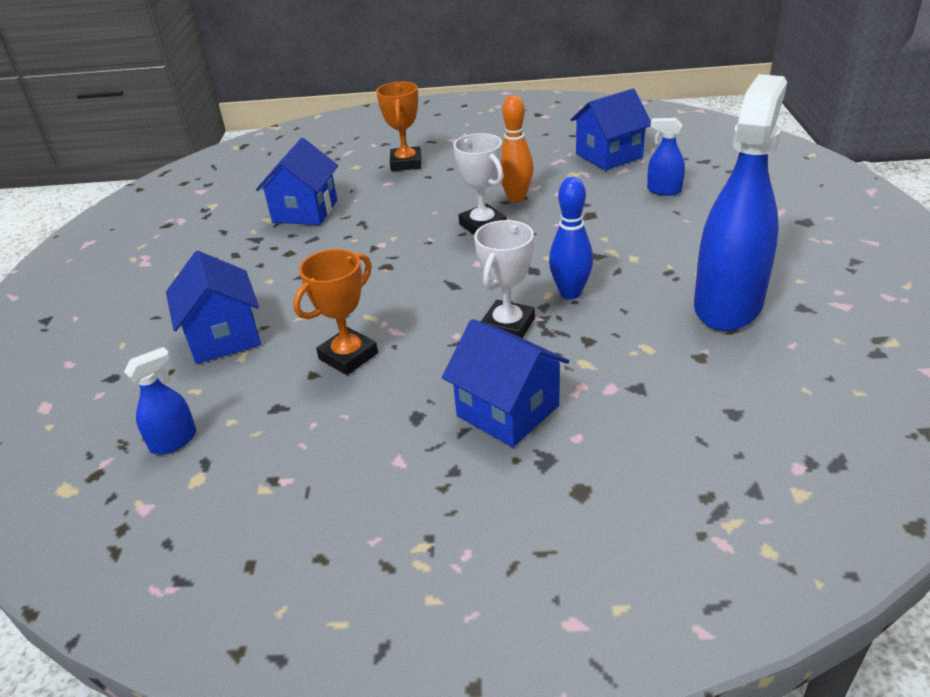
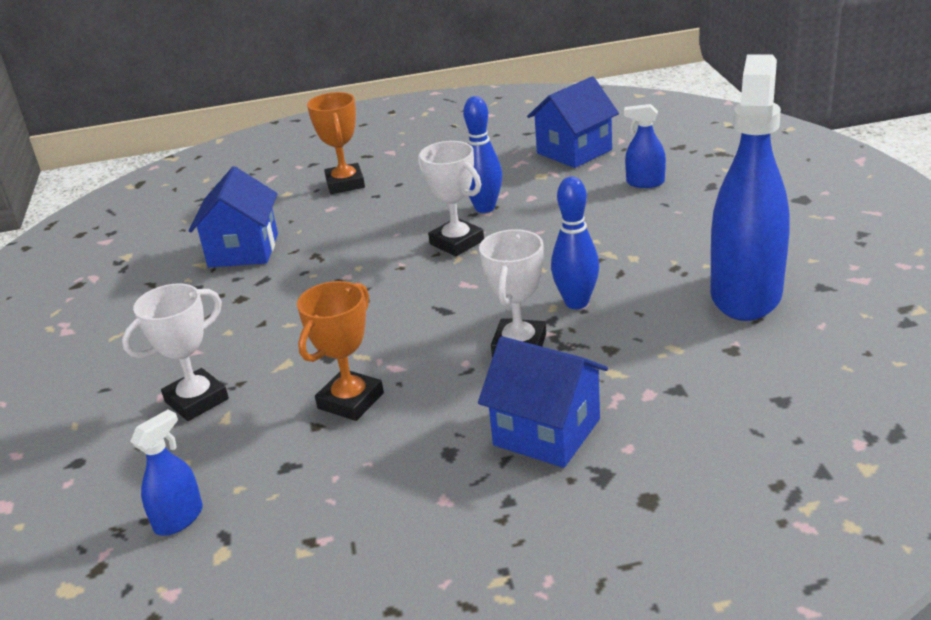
camera: 10 degrees left, 5 degrees down
(224, 337) = (196, 400): blue house -> white trophy
(516, 197) = (485, 208): orange bowling pin -> blue bowling pin

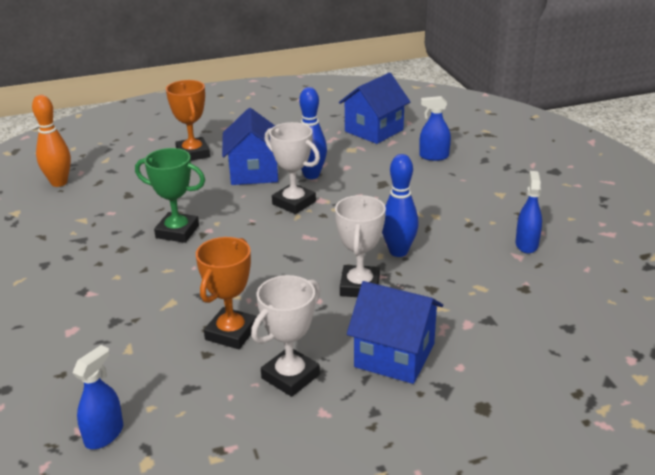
camera: 10 degrees left, 0 degrees up
(182, 220) = (59, 183): none -> orange bowling pin
(196, 400) = (100, 334): white trophy -> white trophy (290, 376)
(243, 250) = (117, 208): blue house -> blue house (254, 172)
(309, 278) = (177, 232): none -> green trophy
(746, 294) = (526, 244): blue spray bottle -> blue spray bottle, size x0.42

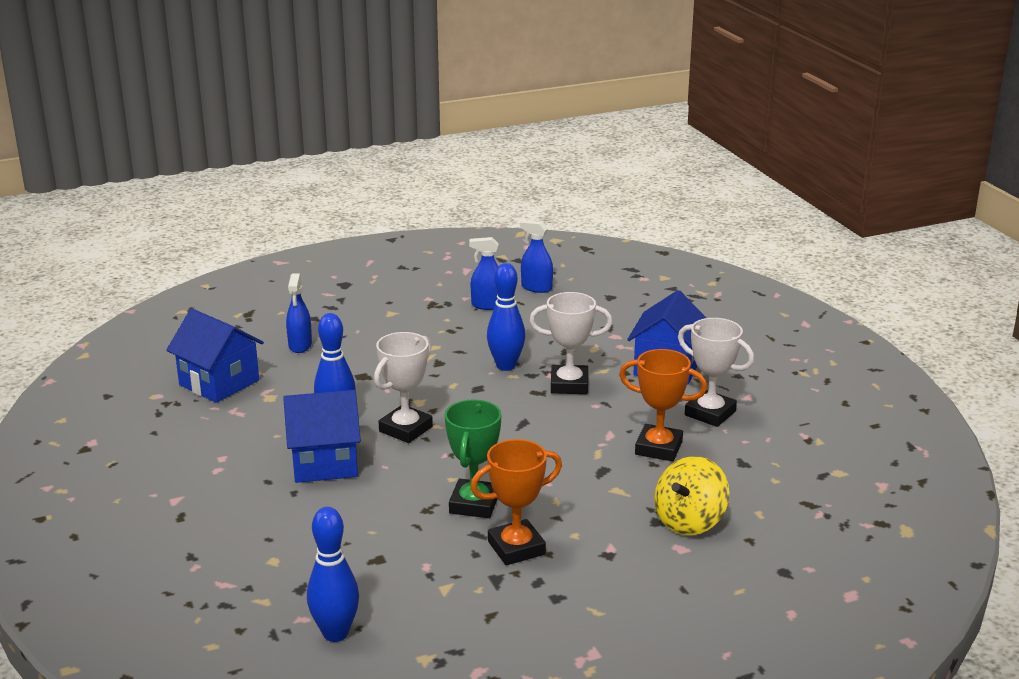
camera: 95 degrees left, 5 degrees down
(59, 183) = (335, 633): orange bowling pin -> blue bowling pin
(104, 434) = (818, 498): blue spray bottle -> blue spray bottle (536, 288)
(106, 339) = (689, 521): none -> yellow spinning top
(193, 153) = (258, 519): orange trophy -> orange trophy (516, 548)

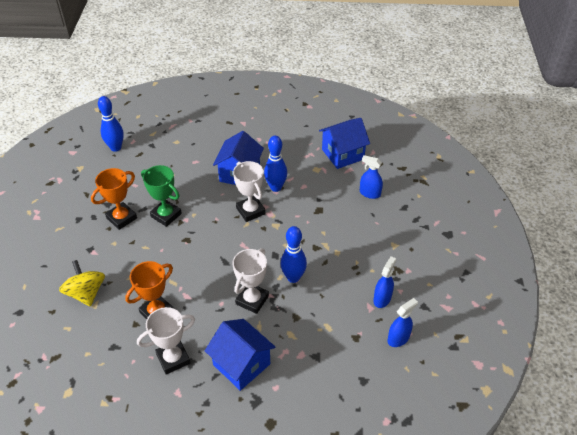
camera: 115 degrees right, 20 degrees up
(516, 548) = (121, 218): orange trophy -> orange trophy turned 45 degrees clockwise

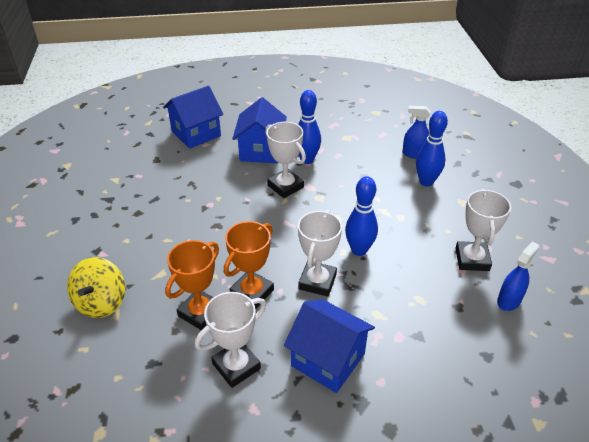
camera: 10 degrees left, 5 degrees down
(86, 293) = (101, 302): yellow spinning top -> yellow spinning top turned 135 degrees counterclockwise
(116, 148) = (107, 140): blue bowling pin -> blue bowling pin (426, 182)
(121, 218) = (130, 212): orange trophy -> orange trophy (252, 292)
(166, 215) = (185, 202): green trophy -> none
(343, 154) = (370, 120): blue house -> blue house (196, 133)
(382, 299) = (472, 259): blue spray bottle -> white trophy

